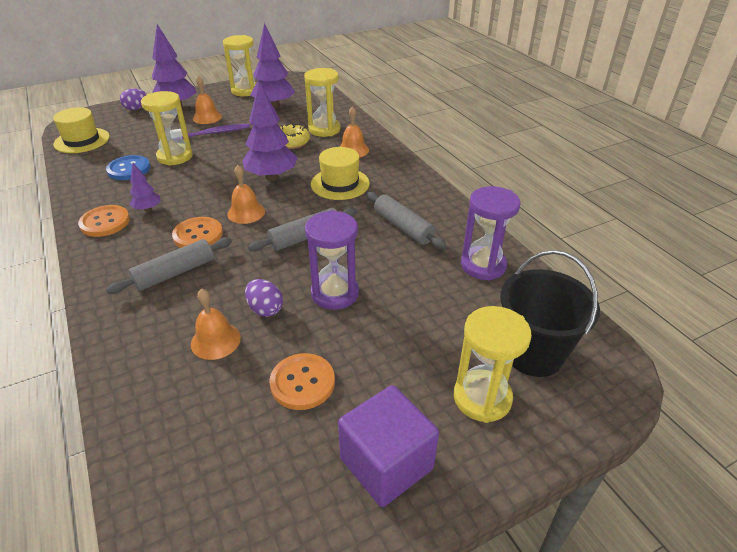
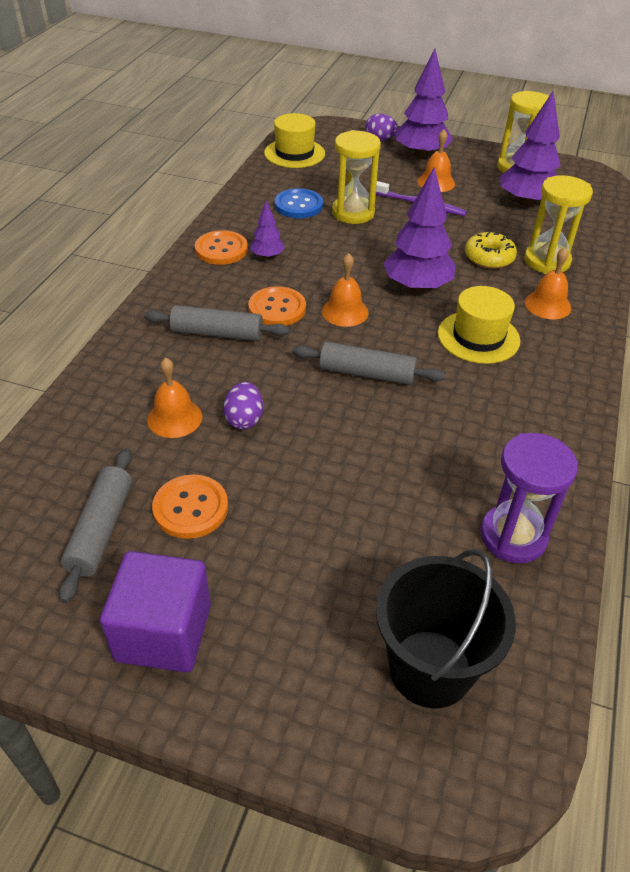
camera: 45 degrees right, 5 degrees up
(335, 293) = (320, 449): purple hourglass -> none
(403, 227) = (481, 430): grey rolling pin -> grey rolling pin (101, 530)
(482, 398) = (316, 659): yellow hourglass -> none

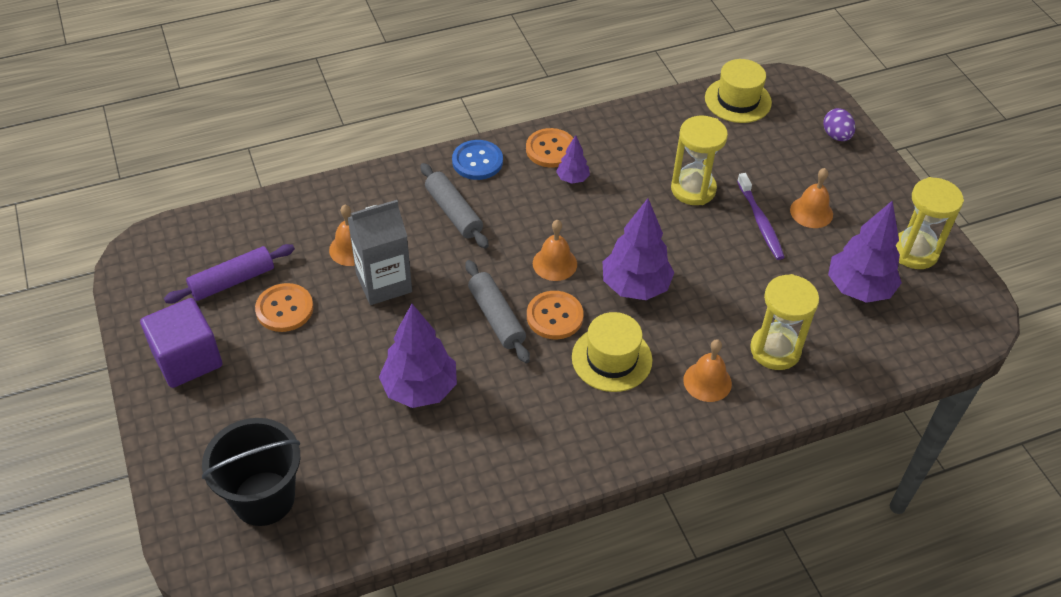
camera: 50 degrees right, 5 degrees up
(101, 530) = (232, 281): grey rolling pin -> purple rolling pin
(244, 419) = (384, 283): purple egg -> grey carton
(277, 308) = (516, 224): orange button -> orange button (554, 316)
(298, 205) = (663, 152): blue button -> blue button (477, 161)
(421, 155) = (846, 176): purple tree -> purple tree (420, 389)
(489, 257) = (733, 309): yellow donut -> none
(513, 536) = (410, 487): purple hourglass -> none

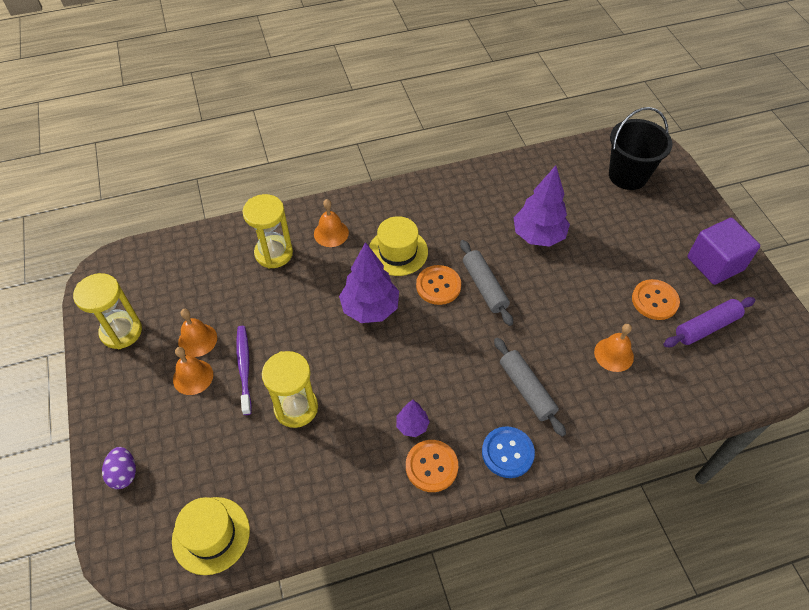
camera: 175 degrees left, 5 degrees up
(384, 283) = (579, 320): grey carton -> none
(554, 263) = (435, 333): orange bell -> orange bell (197, 340)
(858, 289) = (186, 299): purple tree -> none

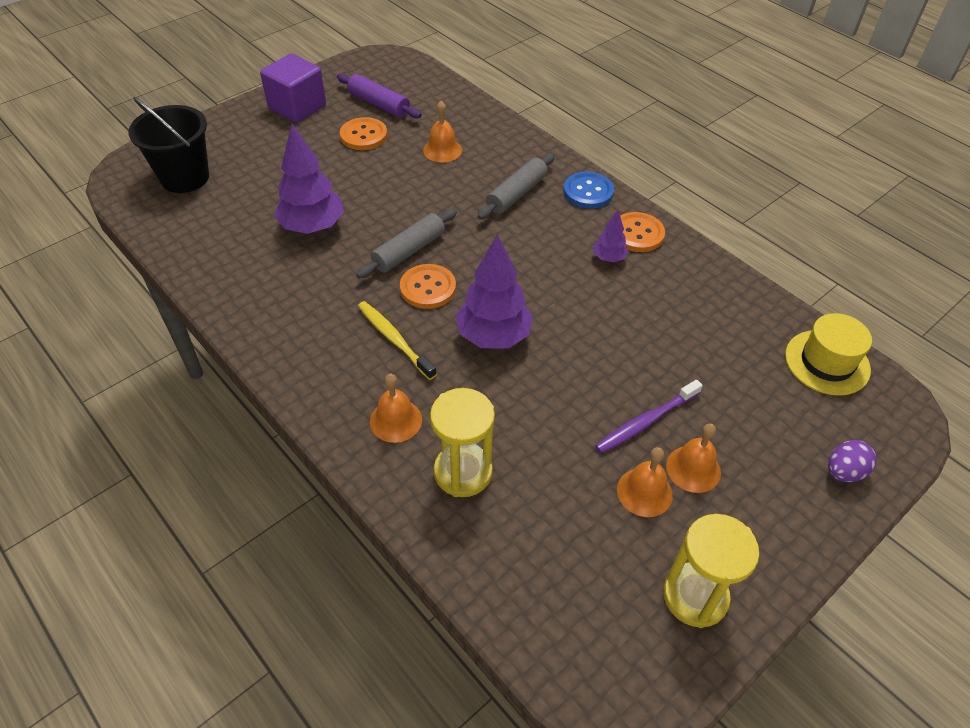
camera: 115 degrees left, 5 degrees down
(296, 408) = (656, 352): yellow hourglass -> none
(398, 252) = (394, 339): yellow hat -> yellow toothbrush

